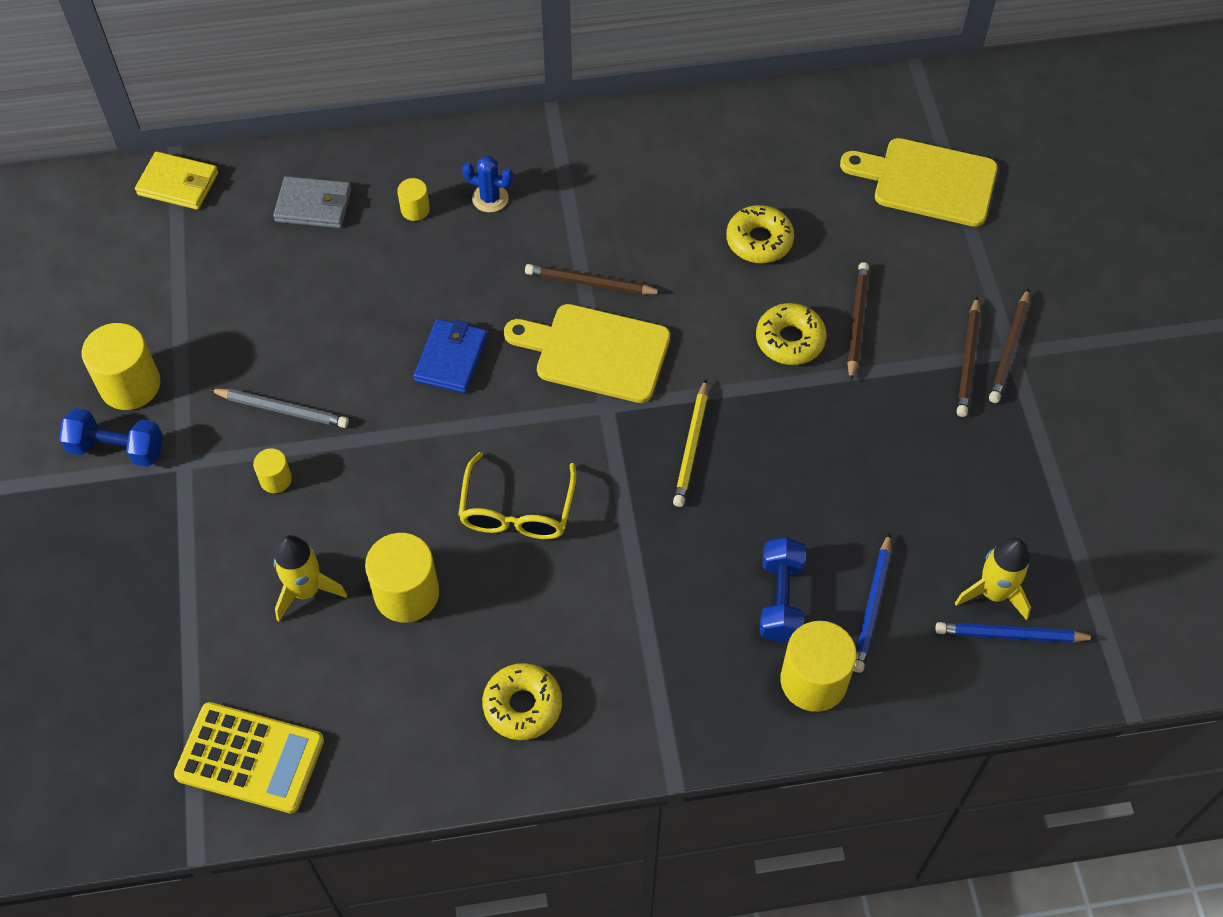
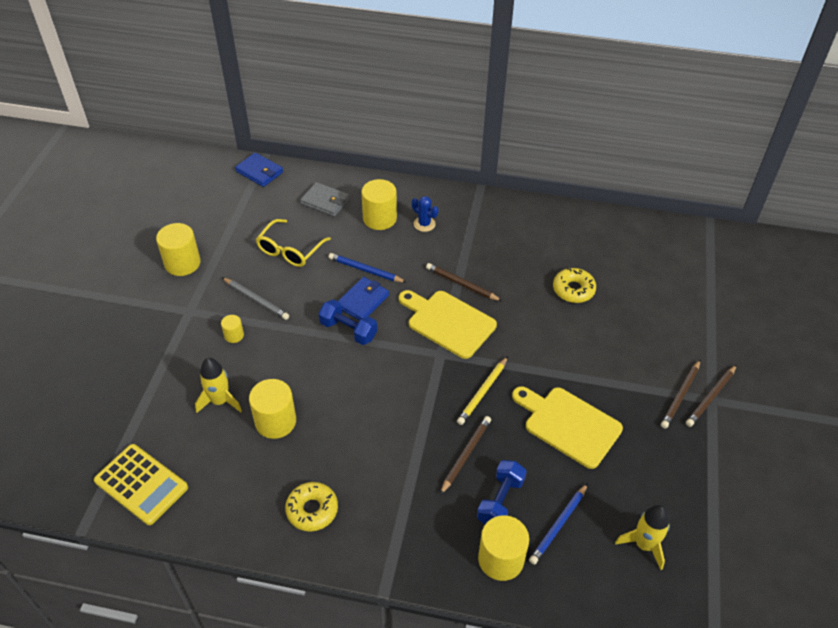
camera: 20 degrees right, 10 degrees down
(117, 448) = (158, 293): blue dumbbell -> blue dumbbell (348, 330)
(178, 184) = (259, 172): yellow wallet -> blue wallet
(415, 209) = (379, 218): yellow cylinder -> yellow cylinder, size x1.95
(517, 511) = (361, 396): yellow glasses -> yellow glasses (290, 250)
(790, 340) = (569, 350): yellow donut -> none
(857, 321) = (616, 352): brown pencil -> brown pencil (466, 455)
(927, 181) = (693, 286): yellow cutting board -> yellow cutting board (568, 424)
(1010, 634) = (646, 575): blue pencil -> blue pencil (365, 270)

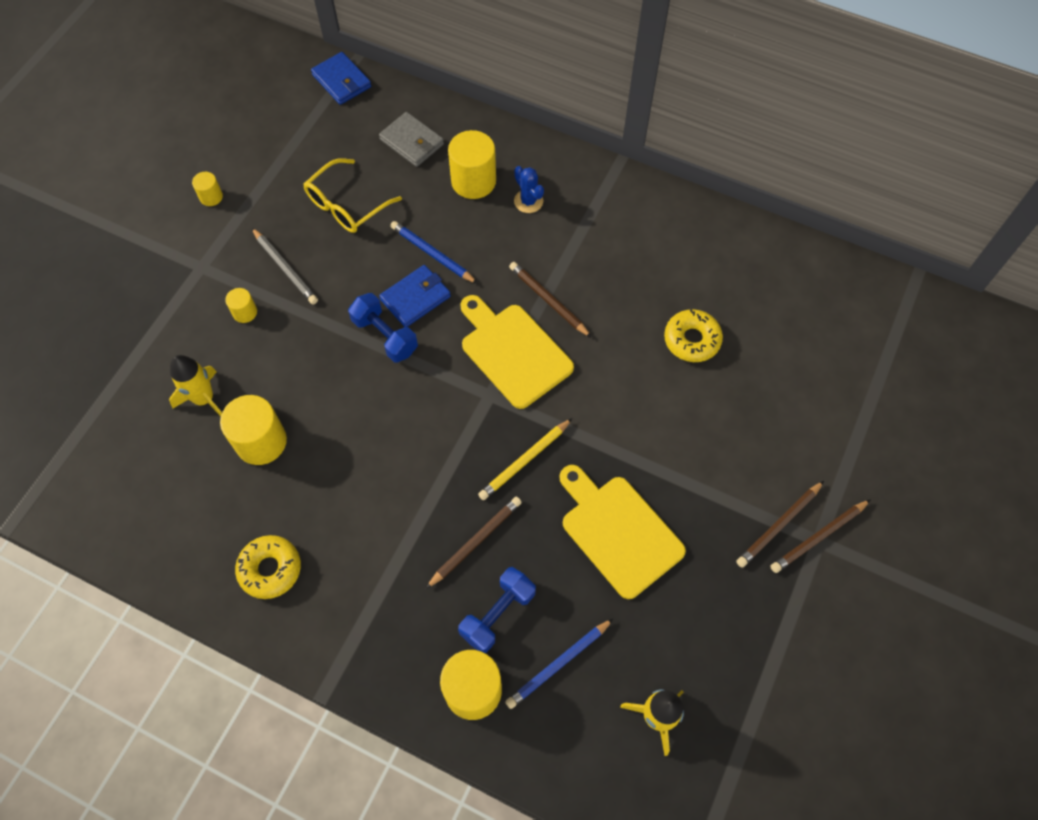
camera: 15 degrees right, 15 degrees up
(141, 484) = (85, 487): yellow calculator -> none
(182, 263) = (211, 197): yellow cylinder -> yellow cylinder, size x0.51

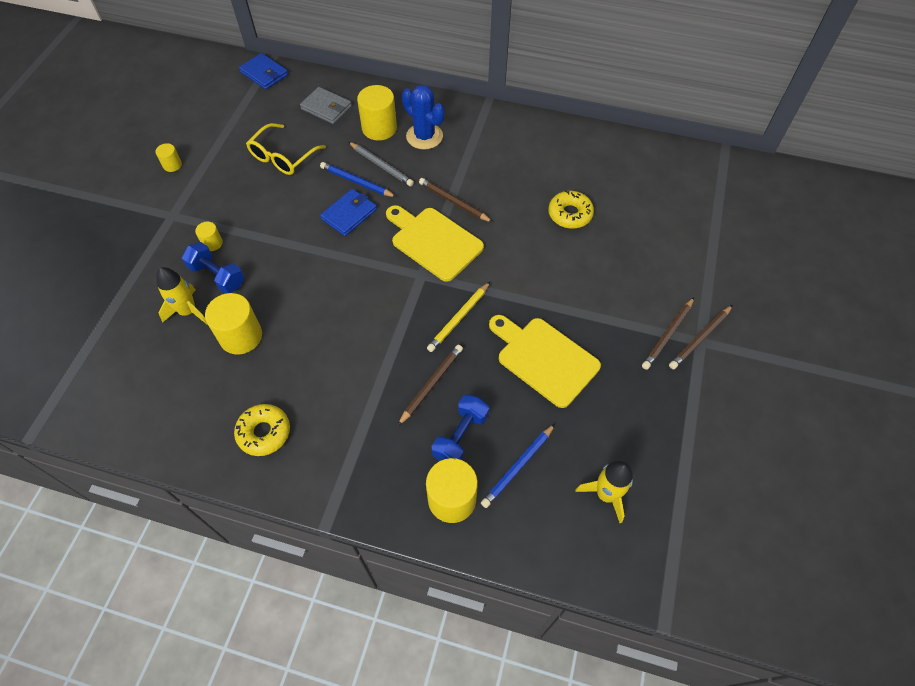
camera: 10 degrees left, 5 degrees down
(285, 268) = (240, 207): grey pencil -> grey pencil (381, 166)
(385, 336) = (330, 244): blue dumbbell -> blue dumbbell (217, 276)
(528, 201) = (424, 136): blue cactus -> blue cactus, size x1.61

